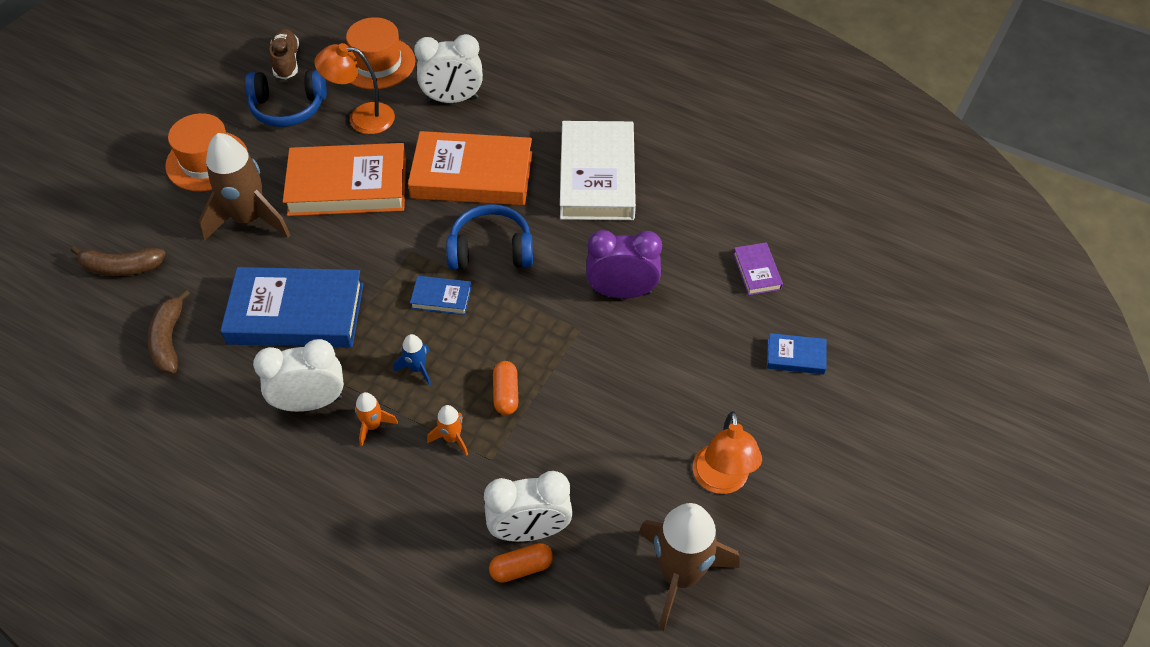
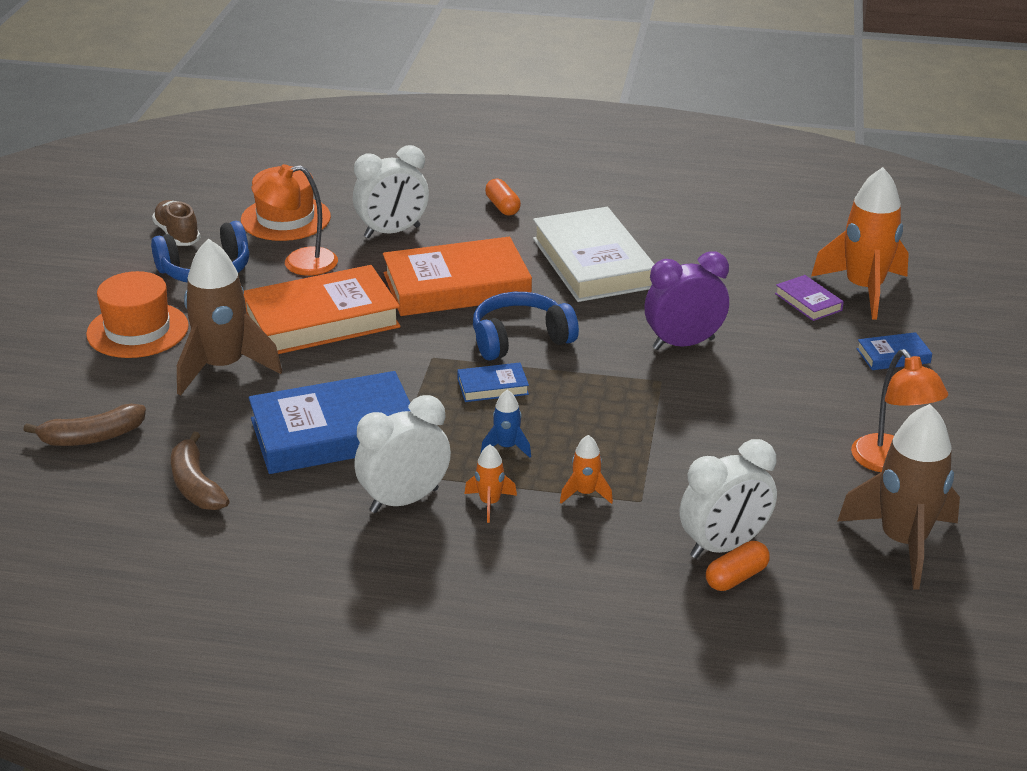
camera: 20 degrees left, 20 degrees down
(506, 394) = (618, 446): orange capsule -> orange capsule (502, 207)
(815, 269) = (863, 289): none -> orange rocket

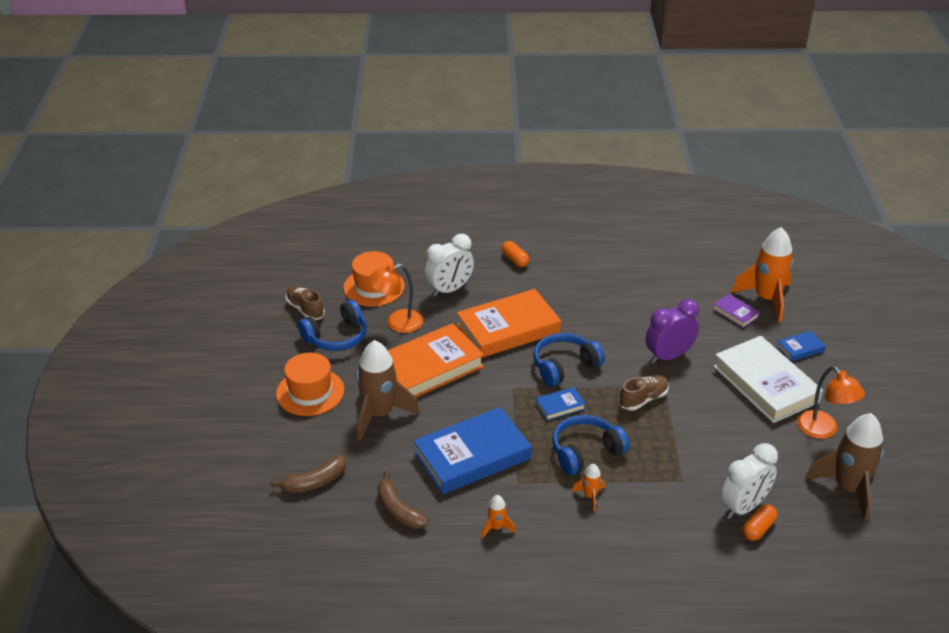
camera: 10 degrees left, 5 degrees up
(404, 500) = (536, 502): white clock -> none
(506, 447) = (585, 452): blue rocket -> blue headphones
(585, 493) = (646, 480): orange rocket -> orange rocket (496, 527)
(592, 263) = (589, 299): white book -> white book (765, 384)
(622, 392) = (643, 399): none -> brown shoe

